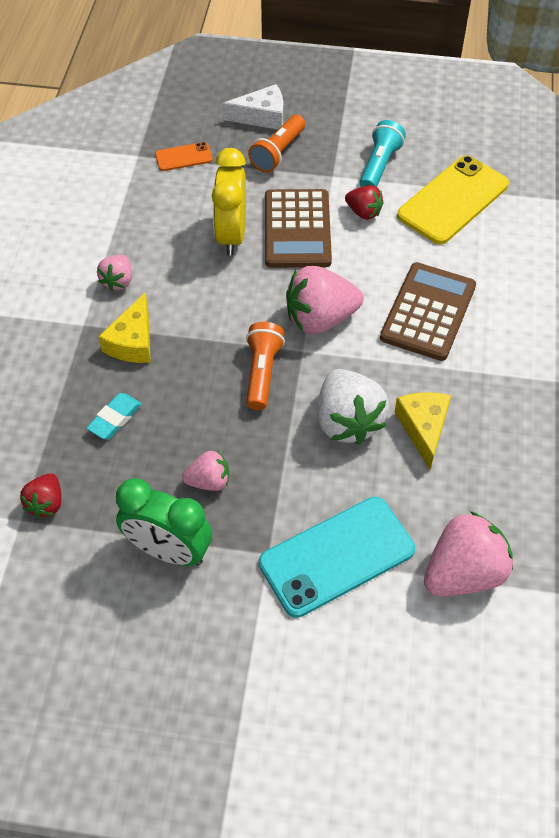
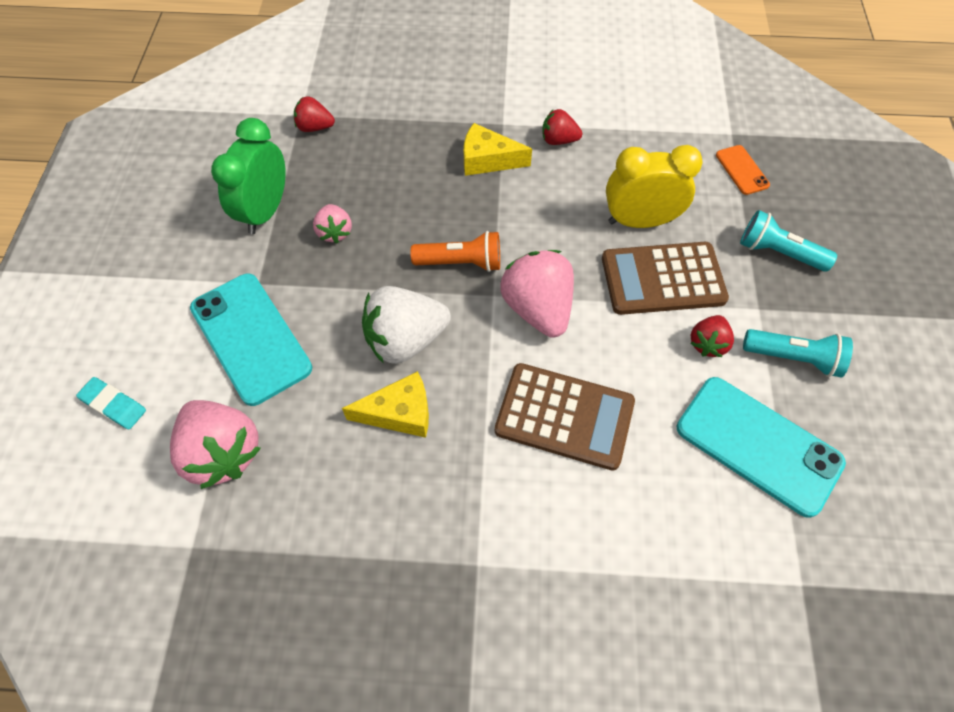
camera: 85 degrees right, 5 degrees up
(115, 418) = (400, 158): turquoise eraser -> turquoise eraser (114, 405)
(118, 281) = (558, 140): pink strawberry -> red strawberry
(262, 116) = (833, 233): white cheese -> none
(278, 153) = (778, 252): orange flashlight -> turquoise flashlight
(453, 200) = (758, 445): yellow phone -> turquoise phone

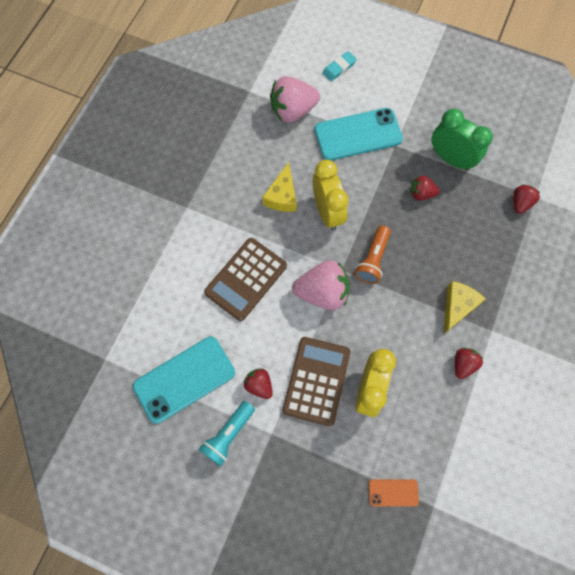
camera: 110 degrees right, 10 degrees up
(335, 232) = (421, 194): pink strawberry -> red strawberry
(405, 340) = (327, 212): white strawberry -> yellow clock
(778, 252) = (309, 475): turquoise flashlight -> none

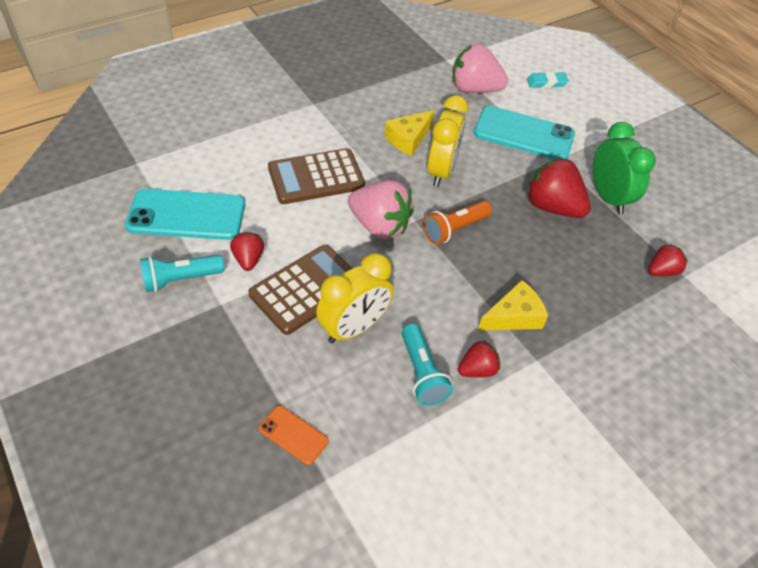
camera: 30 degrees right, 20 degrees down
(421, 194) = (552, 207): red strawberry -> red strawberry, size x1.83
(433, 391) = (422, 373): none -> turquoise flashlight

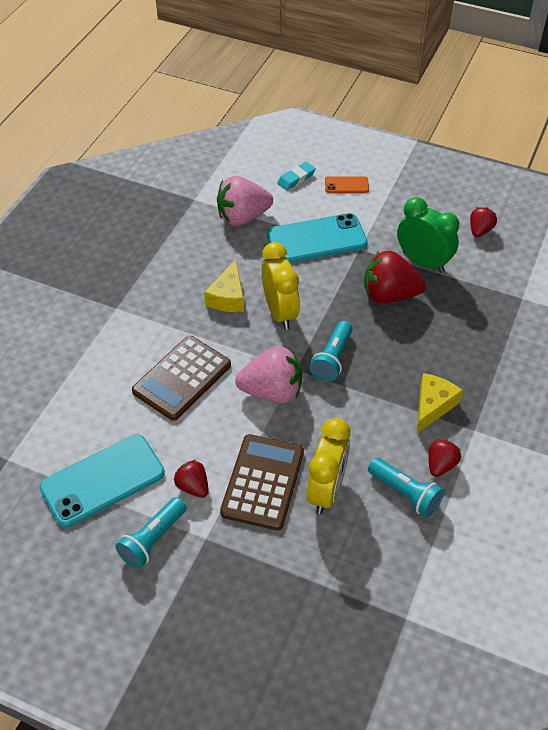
camera: 30 degrees left, 0 degrees up
(293, 435) = (355, 602): orange phone -> orange phone (346, 185)
(454, 229) = (332, 359): orange flashlight -> turquoise flashlight
(661, 271) = (504, 304): red strawberry -> red strawberry (480, 231)

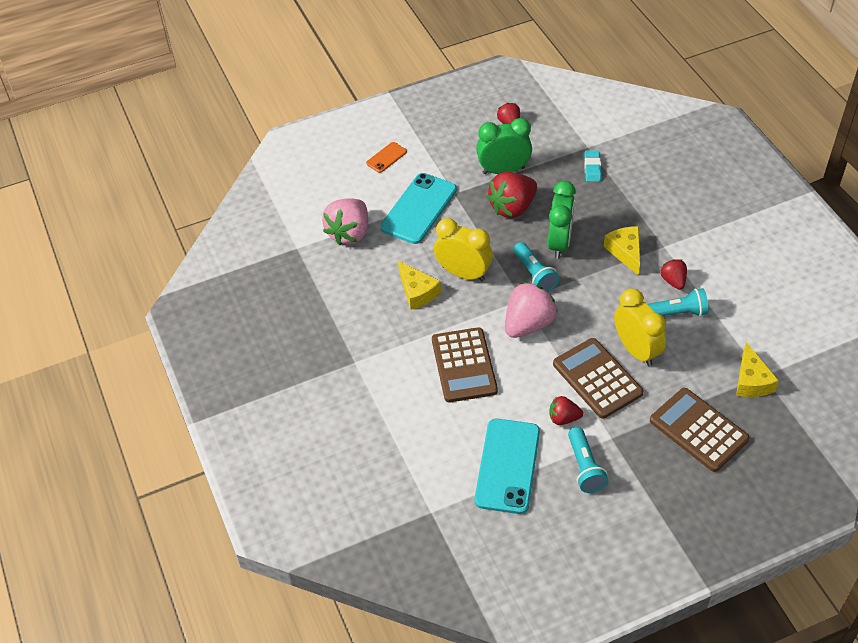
camera: 45 degrees left, 0 degrees up
(282, 604) = (698, 430): none -> brown calculator
(296, 178) = (346, 179): turquoise eraser -> turquoise eraser (592, 168)
(387, 352) = (559, 243): none -> green clock
(388, 612) = (751, 381): none -> yellow cheese

